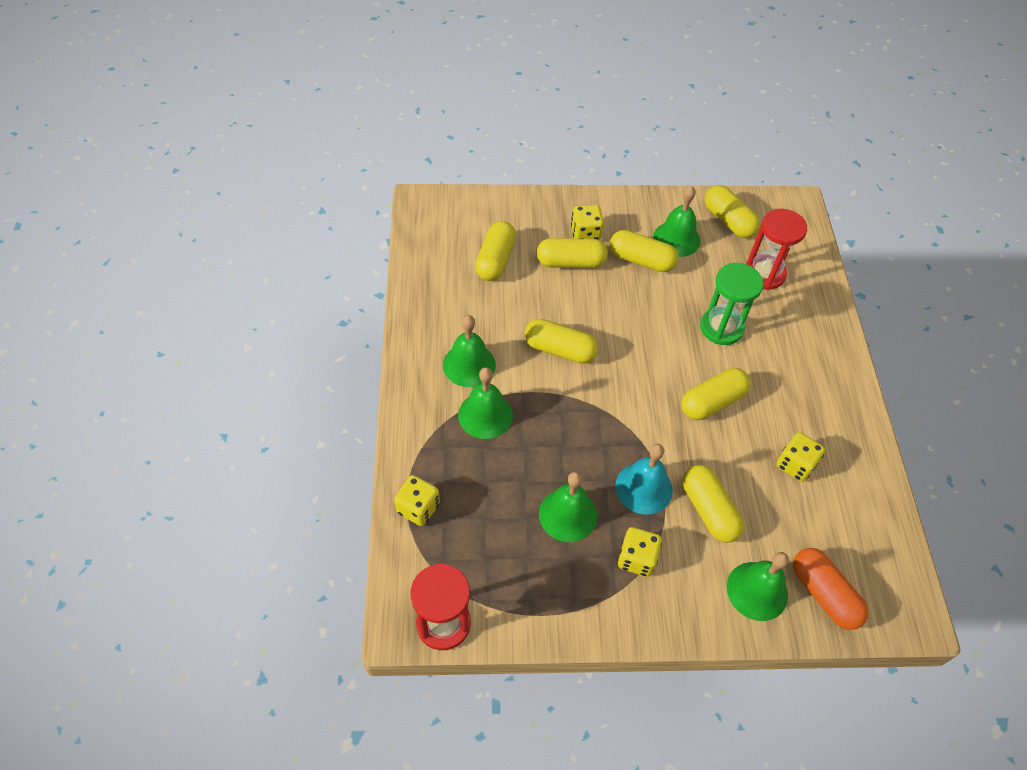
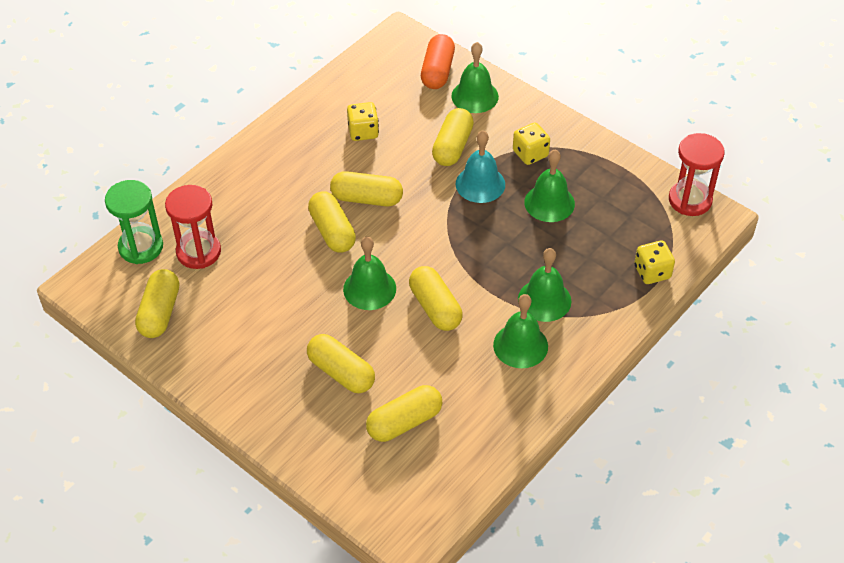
camera: 135 degrees left, 5 degrees down
(585, 233) = (295, 390): yellow dice -> none
(641, 260) = (280, 332): yellow capsule -> yellow capsule (332, 231)
(676, 239) = (225, 329): green bell -> green bell (369, 289)
(721, 328) = (290, 238): green hourglass -> green hourglass (141, 247)

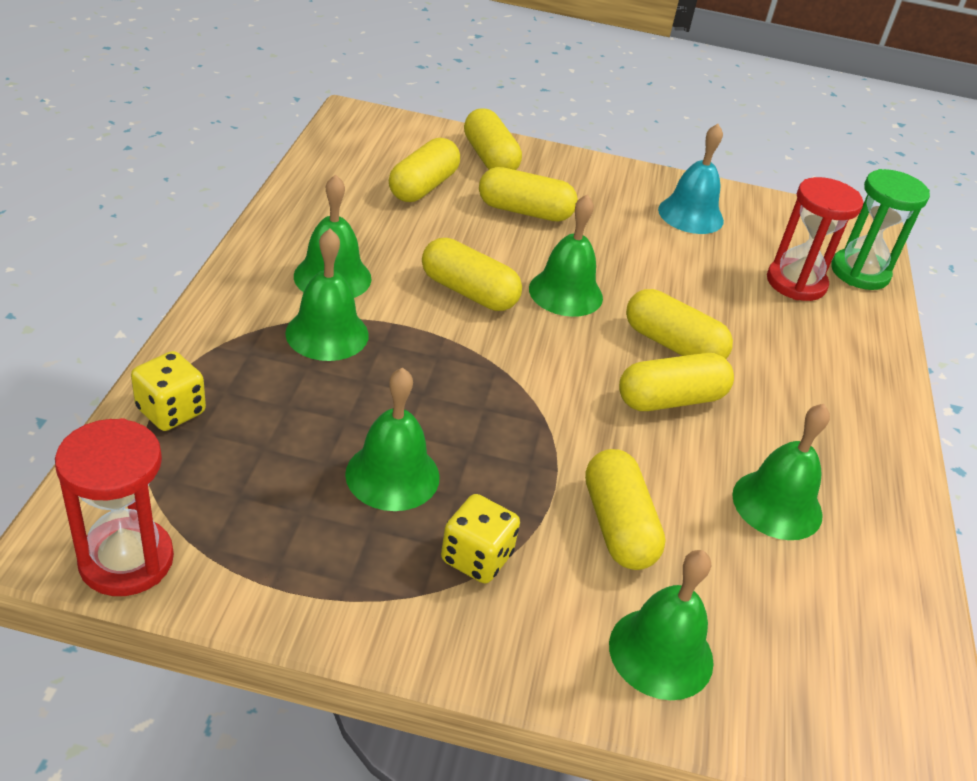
camera: 145 degrees right, 10 degrees down
(160, 312) = (761, 221): yellow capsule -> yellow capsule (489, 158)
(363, 132) = (777, 504): yellow dice -> green bell
(437, 71) = (775, 688): orange capsule -> none
(480, 184) = (525, 473): turquoise bell -> turquoise bell (690, 215)

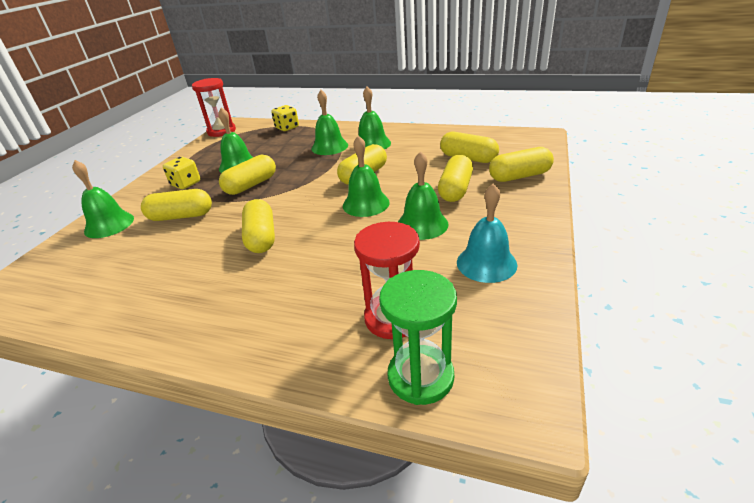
camera: 105 degrees right, 5 degrees down
(672, 345) = (312, 241): yellow capsule -> yellow capsule (251, 185)
(777, 504) = (163, 270): green bell -> green bell (422, 224)

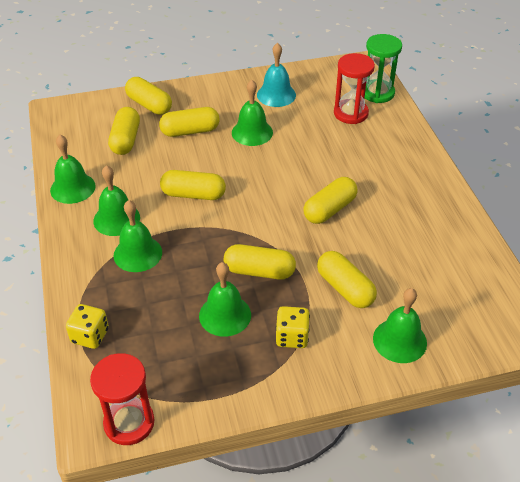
camera: 125 degrees left, 10 degrees up
(366, 204) = (242, 172): green bell -> green bell (72, 188)

